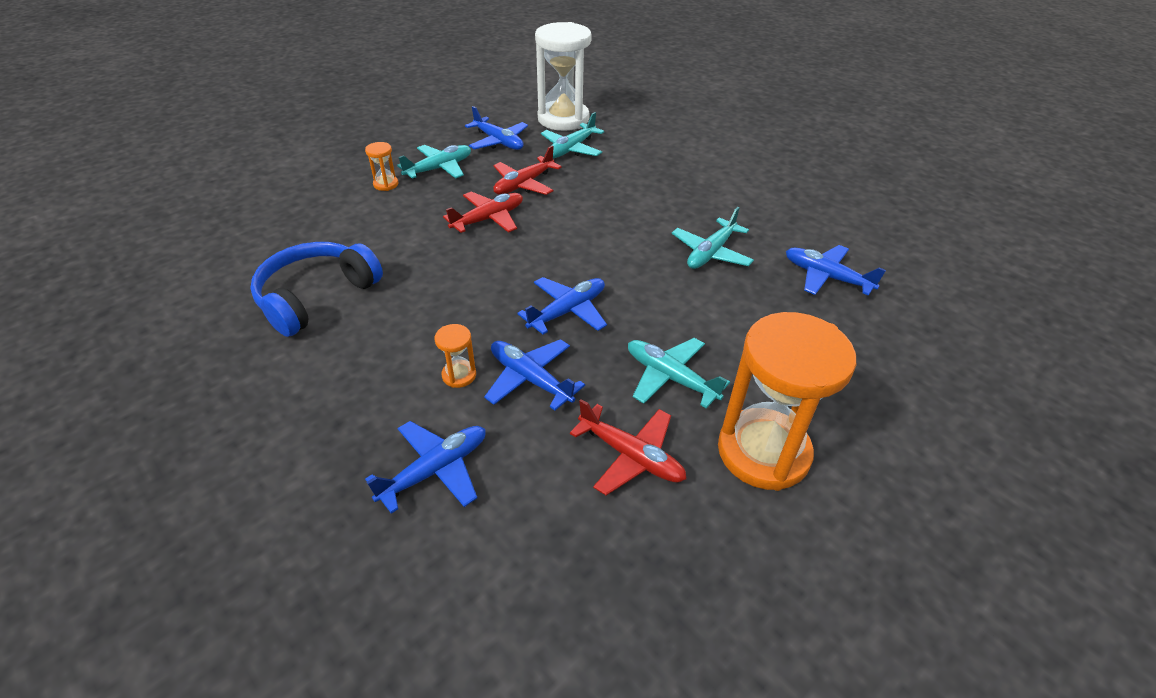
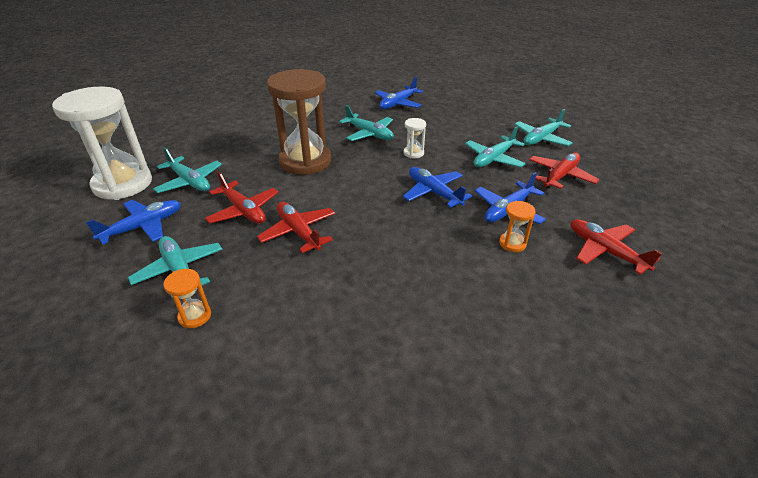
camera: 85 degrees left, 5 degrees down
(316, 296) = (418, 351): blue headphones -> none
(435, 470) = (605, 251): blue plane -> red plane
(624, 209) = (305, 161): none -> brown hourglass
(666, 294) = (413, 153): none -> white hourglass
(763, 452) = (541, 139): orange hourglass -> turquoise plane

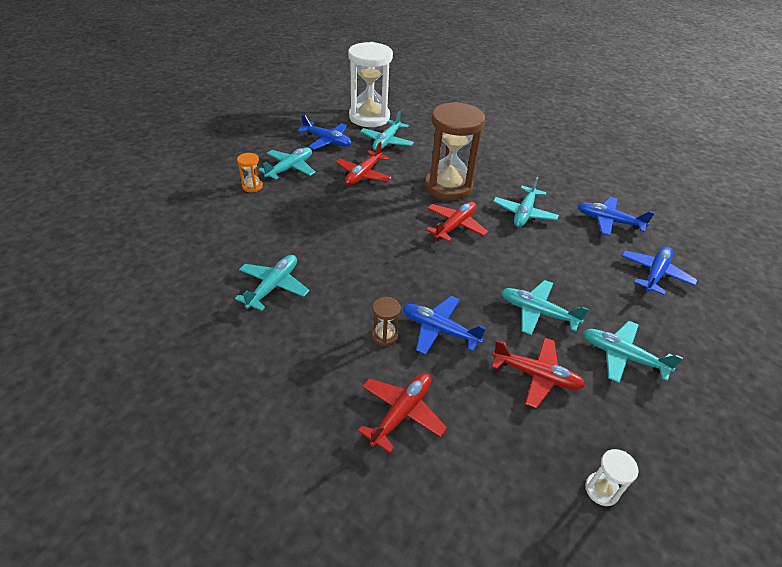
camera: 70 degrees right, 5 degrees up
(298, 232) = (349, 206): red plane -> red plane (455, 225)
(413, 153) = (507, 249): white hourglass -> white hourglass (601, 490)
(421, 317) = (273, 286): none -> turquoise plane
(433, 192) = (442, 272): blue plane -> blue plane (655, 274)
(512, 243) = (385, 335): orange hourglass -> brown hourglass

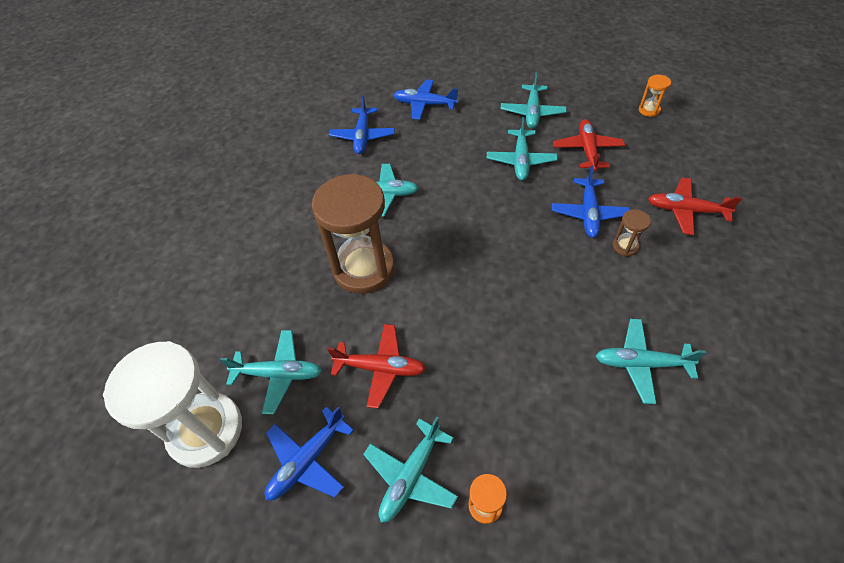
camera: 105 degrees left, 10 degrees up
(290, 168) = (411, 476): turquoise plane -> turquoise plane turned 75 degrees counterclockwise
(327, 141) = (307, 461): blue plane -> blue plane turned 150 degrees counterclockwise
(455, 225) = (436, 242): red plane -> none
(601, 490) = (649, 110): white hourglass -> orange hourglass

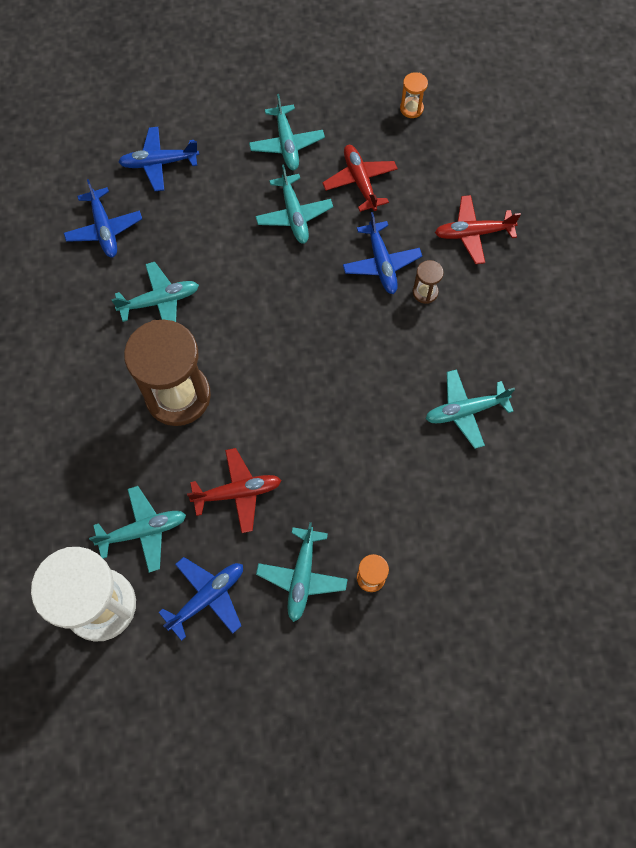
camera: 25 degrees left, 15 degrees up
(307, 461) = (207, 597): blue plane -> blue plane turned 150 degrees counterclockwise

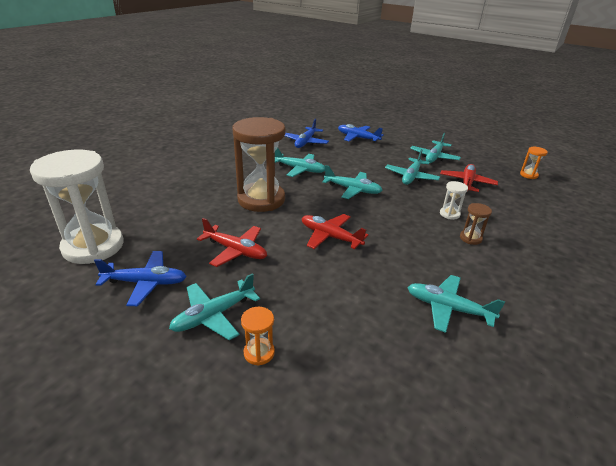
camera: 40 degrees right, 35 degrees down
(143, 531) = (164, 233): turquoise plane -> turquoise plane (353, 190)
(381, 263) = (449, 214): blue plane -> white hourglass
(472, 233) = (534, 232): red plane -> red plane (330, 237)

